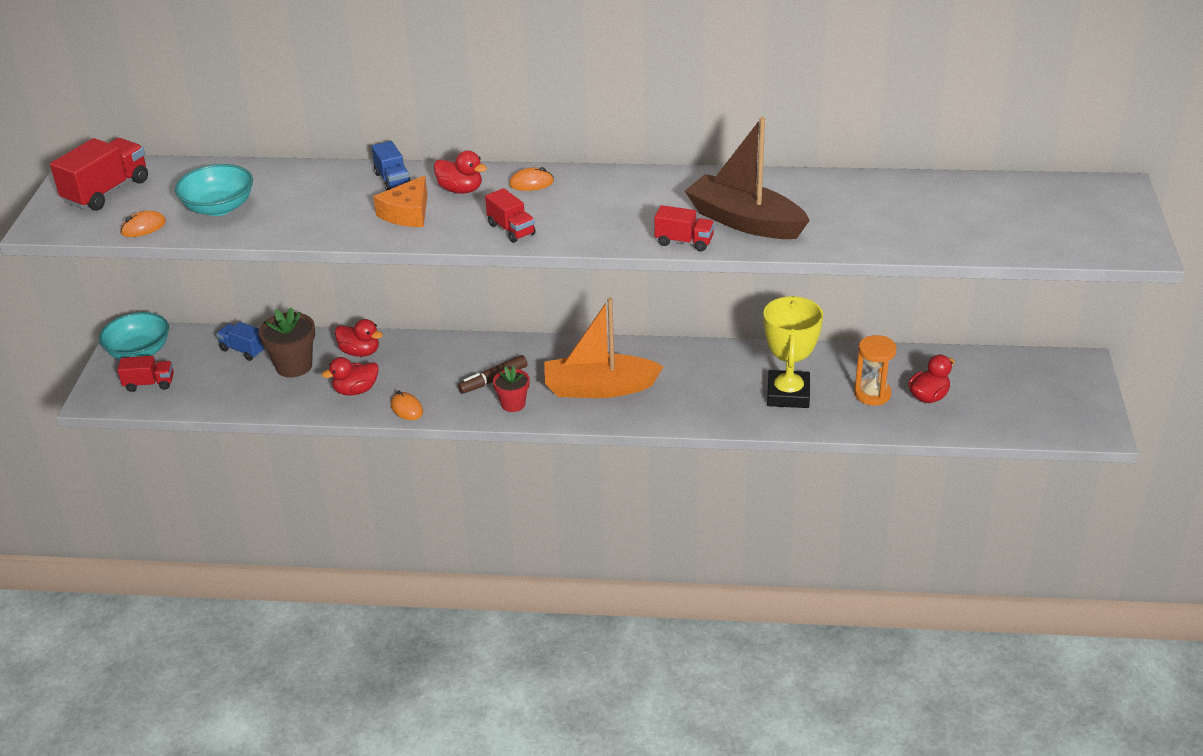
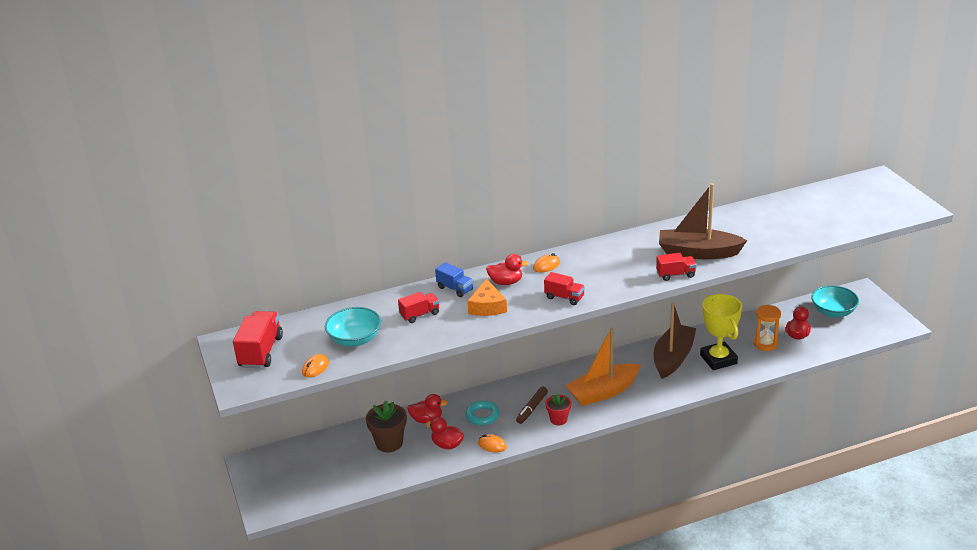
camera: 25 degrees left, 5 degrees down
(139, 352) = (267, 470): turquoise bowl -> turquoise bowl (833, 312)
(149, 384) = (296, 488): red truck -> red truck (420, 315)
(243, 350) = (343, 444): blue truck -> none
(356, 390) = (447, 445): red duck -> red duck turned 75 degrees clockwise
(427, 369) = (482, 415): none -> turquoise ring
(729, 373) = (673, 358): none -> brown boat

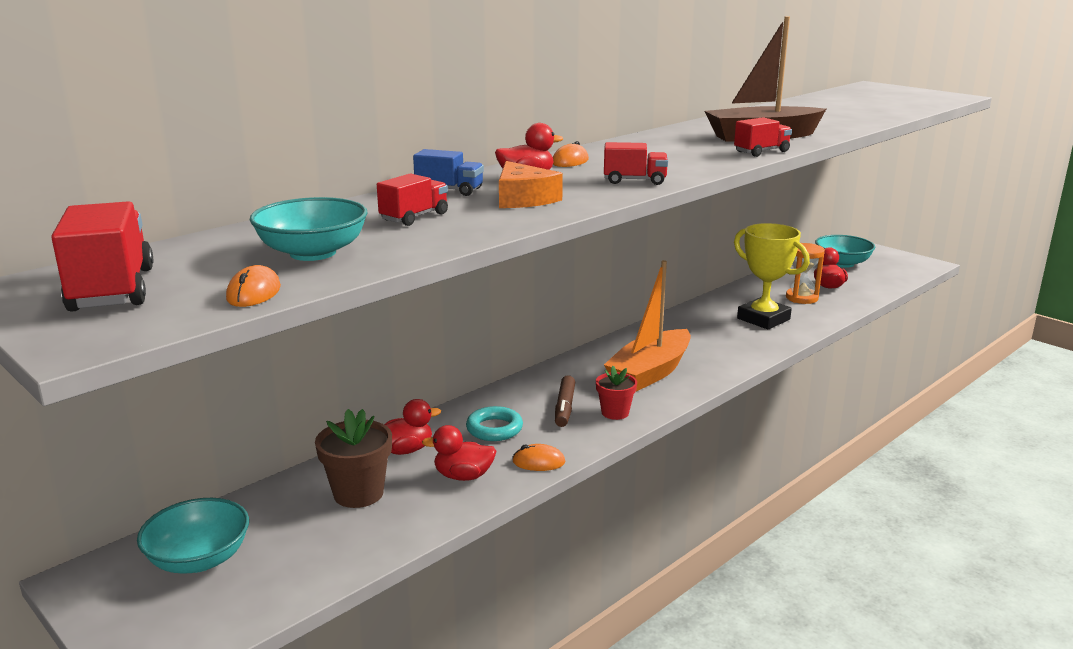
camera: 25 degrees left, 10 degrees down
(301, 464) = (199, 559): none -> turquoise bowl
(673, 358) = (707, 326): brown boat -> none

